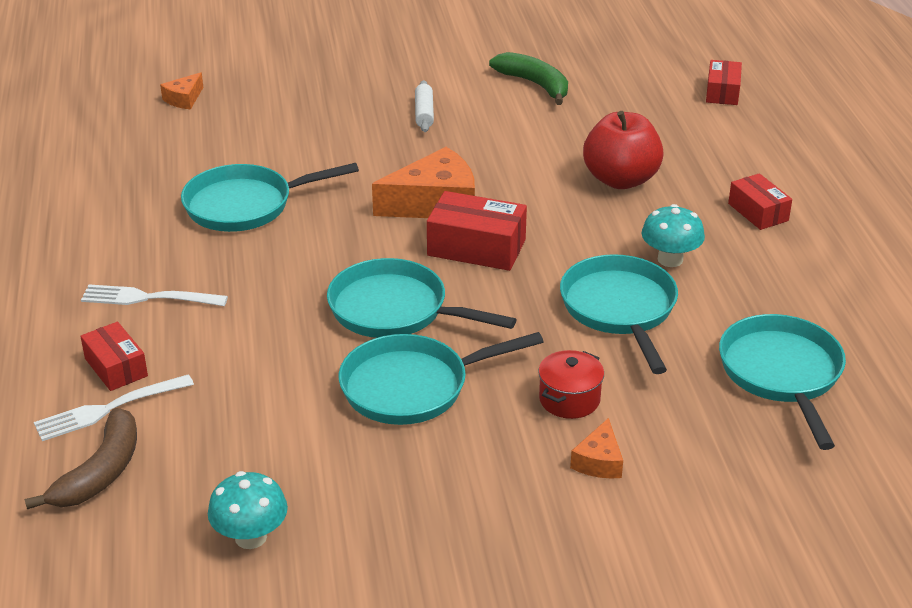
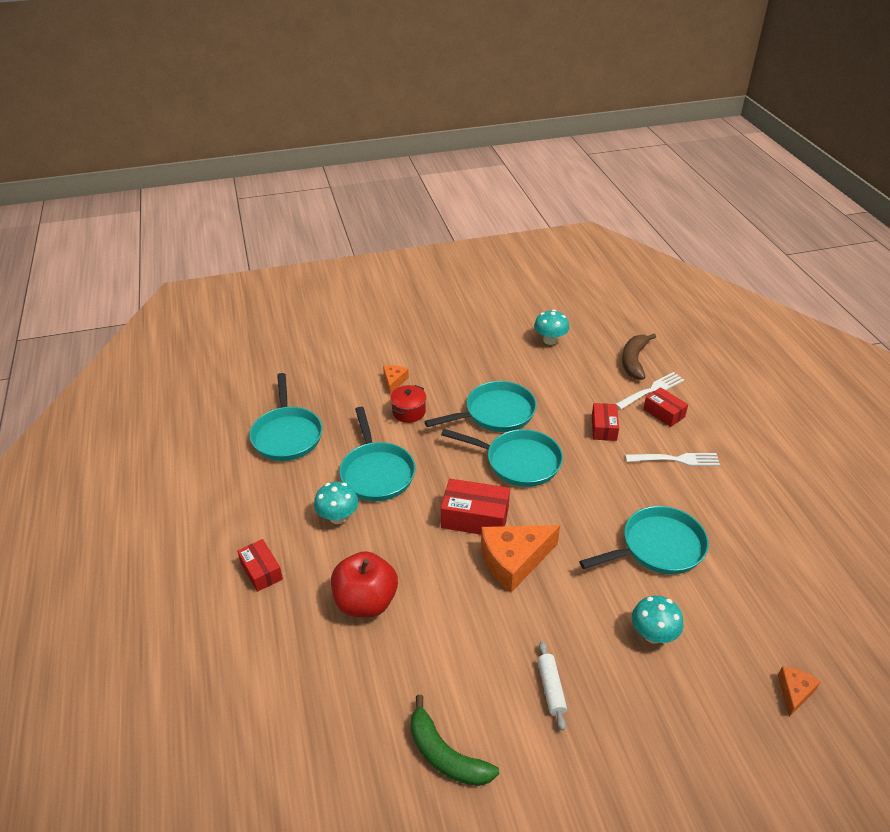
camera: 175 degrees right, 5 degrees up
(298, 140) = (653, 634): none -> turquoise mushroom
(722, 92) = (245, 757): red box -> red box (604, 428)

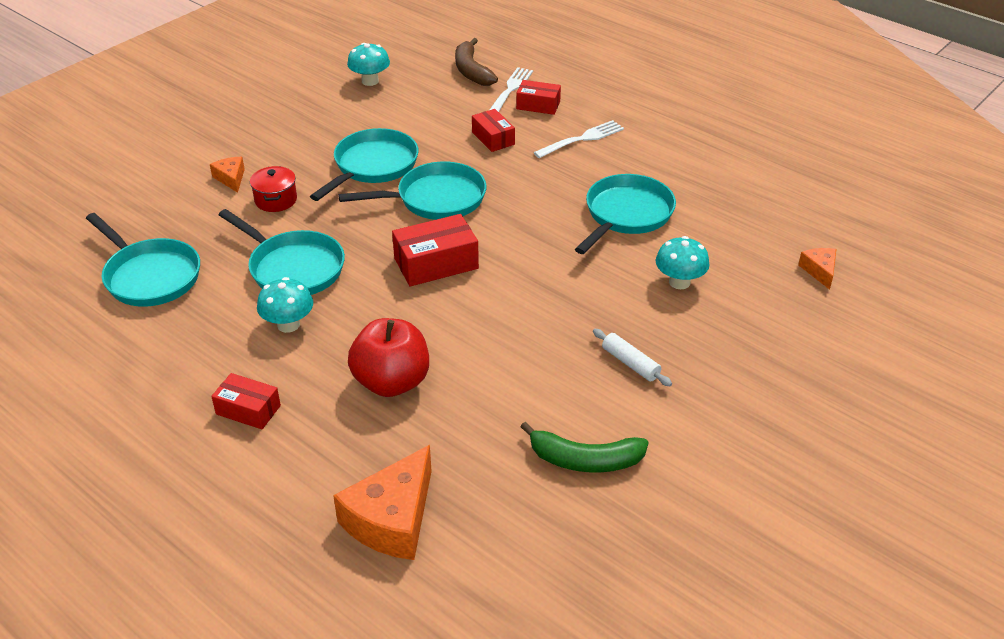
camera: 35 degrees left, 0 degrees up
(514, 561) = (507, 282): orange cheese -> orange cheese (392, 519)

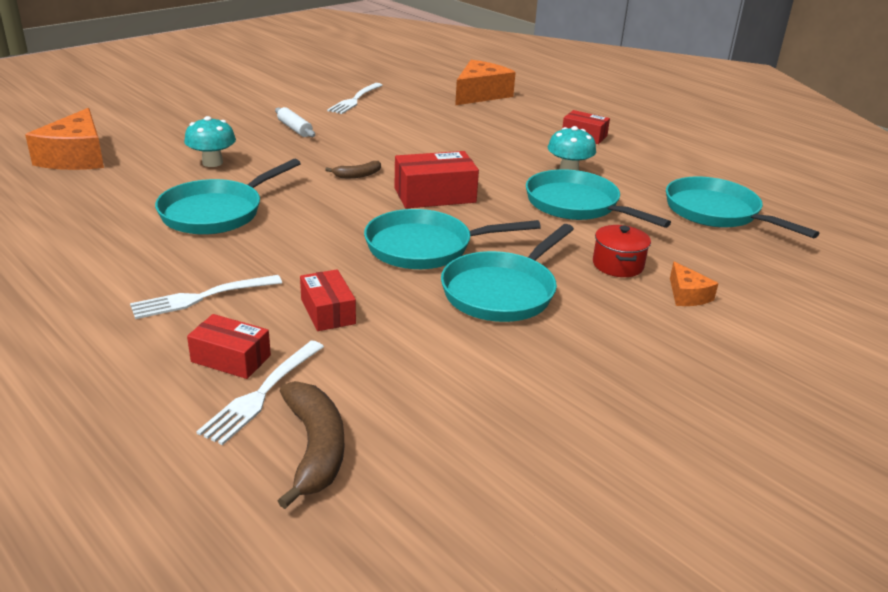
camera: 175 degrees left, 10 degrees down
(370, 81) = (516, 445): turquoise mushroom -> none
(391, 382) = (480, 137): red apple -> none
(521, 283) = (357, 175): none -> brown banana
(585, 460) = (355, 100): green banana -> white fork
(819, 271) = (76, 157): orange cheese -> orange cheese, size x1.99

